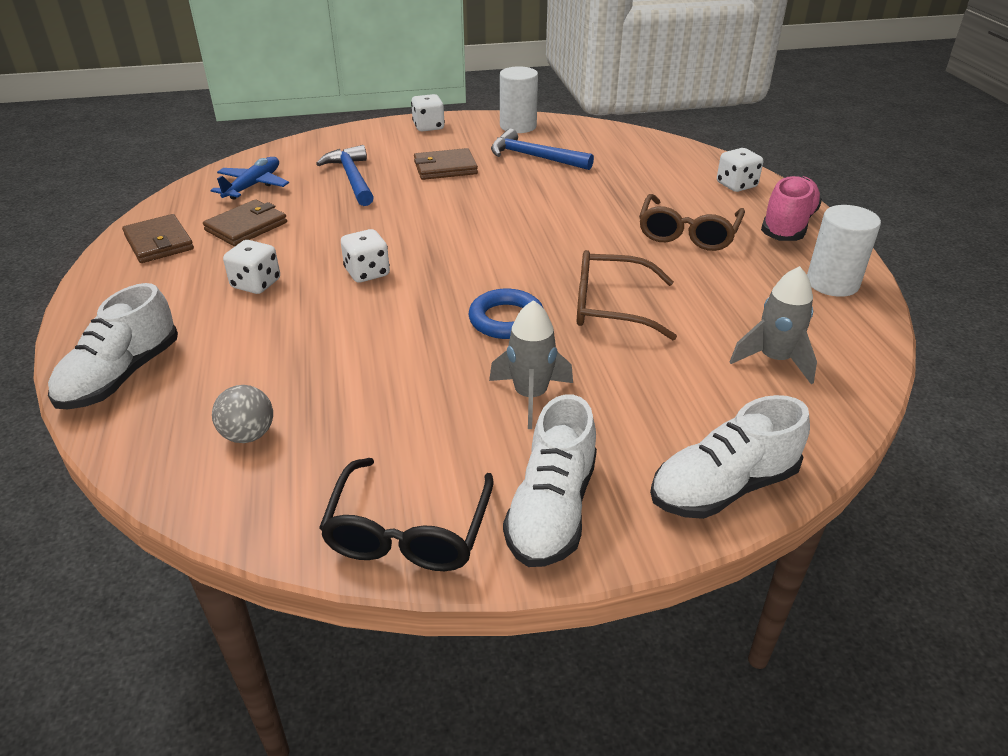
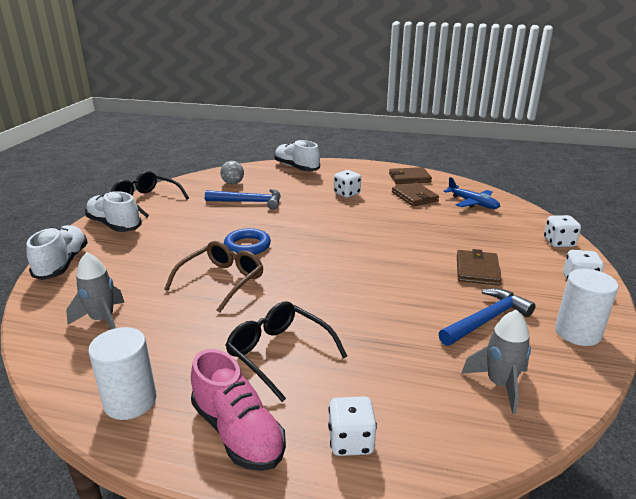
camera: 115 degrees right, 10 degrees down
(352, 178) = (471, 233): blue hammer -> blue hammer (249, 202)
(367, 273) = (334, 219): white dice -> white dice (559, 242)
(530, 396) = (180, 237): grey rocket -> grey rocket (500, 384)
(687, 234) = (278, 353): brown glasses -> black glasses

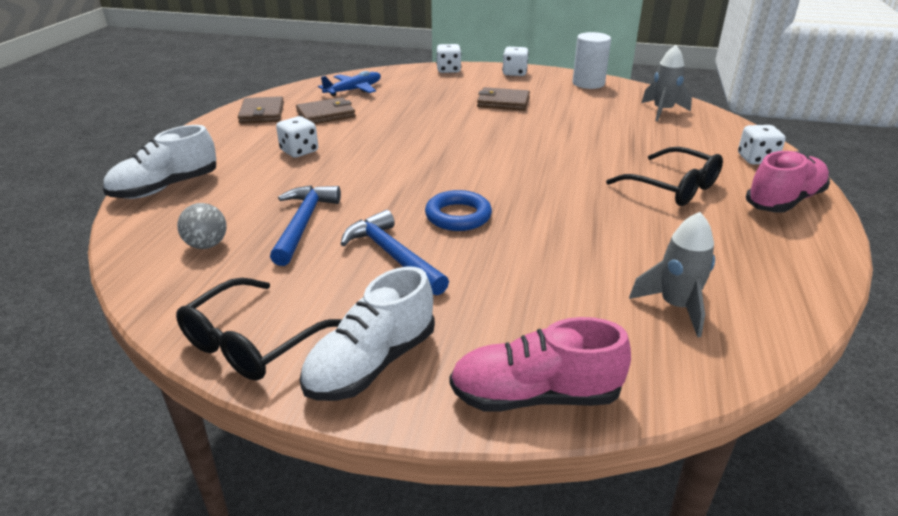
camera: 90 degrees left, 5 degrees up
(62, 264) = (535, 396): white shoe -> pink shoe
(130, 401) = (793, 258): white cylinder -> none
(222, 280) = (553, 227): brown glasses -> none
(278, 353) = (674, 188): black glasses -> black glasses turned 90 degrees counterclockwise
(487, 320) = (583, 107): blue hammer -> blue hammer (393, 255)

